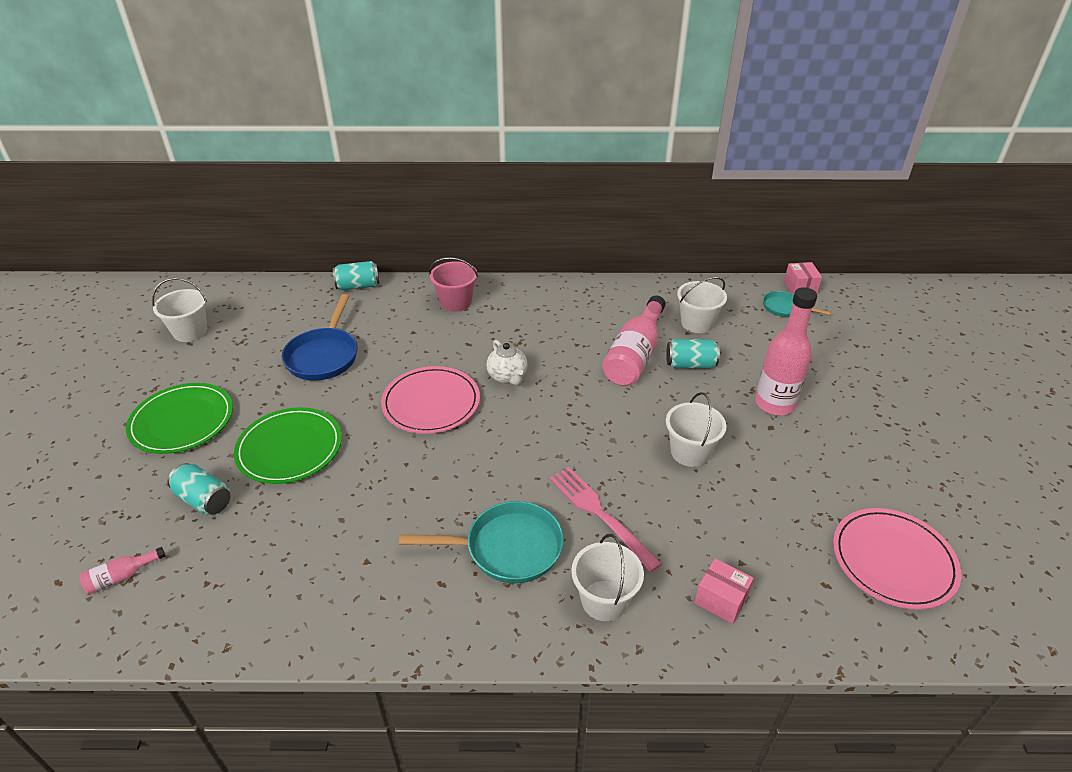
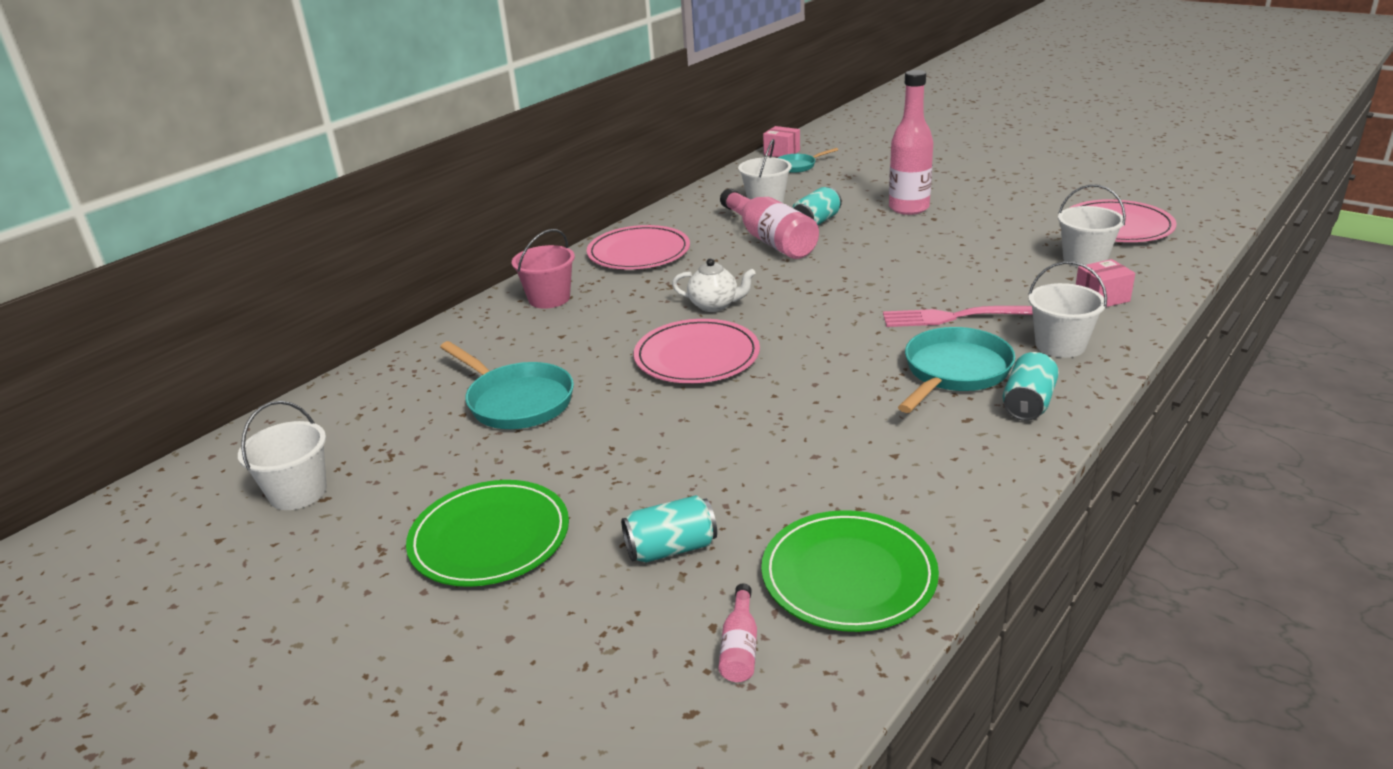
camera: 50 degrees left, 10 degrees down
(289, 448) = (654, 463): green plate -> green plate (848, 575)
(324, 356) = (516, 401): blue pan -> turquoise pan
(358, 286) = (417, 347): turquoise can -> turquoise can (1028, 404)
(554, 305) = (639, 252): none -> pink plate
(690, 452) = (925, 257): white bucket -> white bucket (1084, 259)

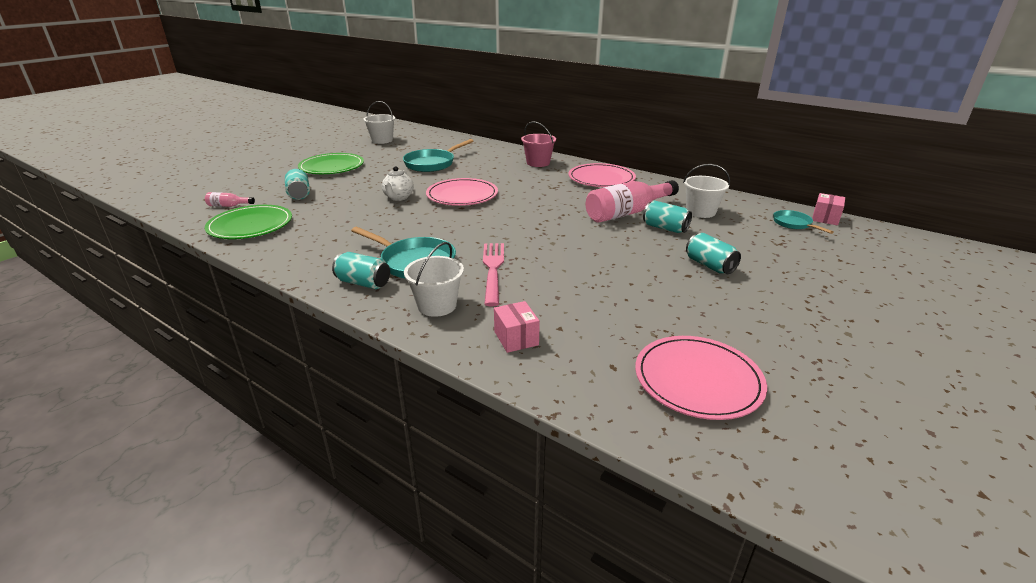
camera: 85 degrees right, 0 degrees up
(714, 305) = (524, 198): white teapot -> white teapot (398, 197)
(908, 208) = (709, 265): pink bottle -> turquoise can
(1084, 259) = (602, 342): white bucket -> none

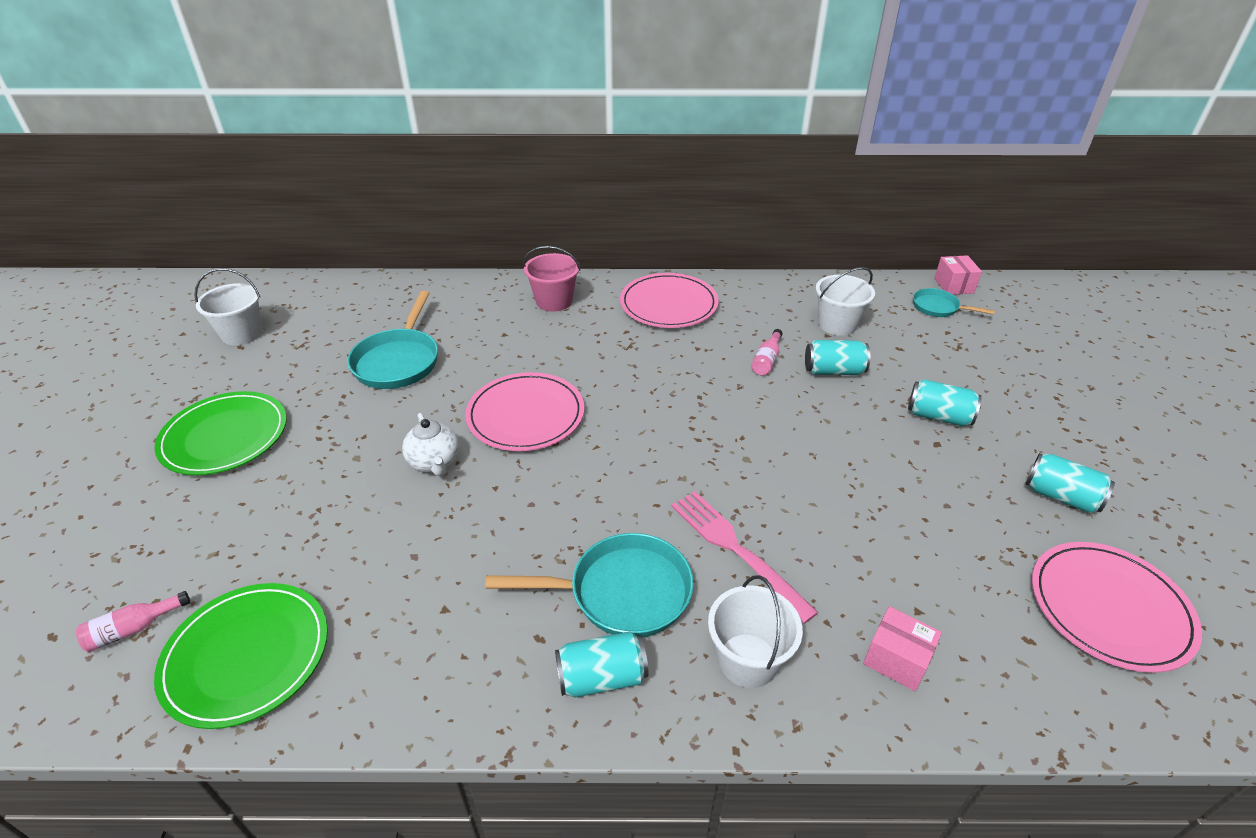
camera: 35 degrees left, 10 degrees up
(299, 194) = (244, 532): turquoise can -> turquoise can (1061, 496)
(627, 213) = (766, 360): pink bottle -> pink bottle, size x0.45

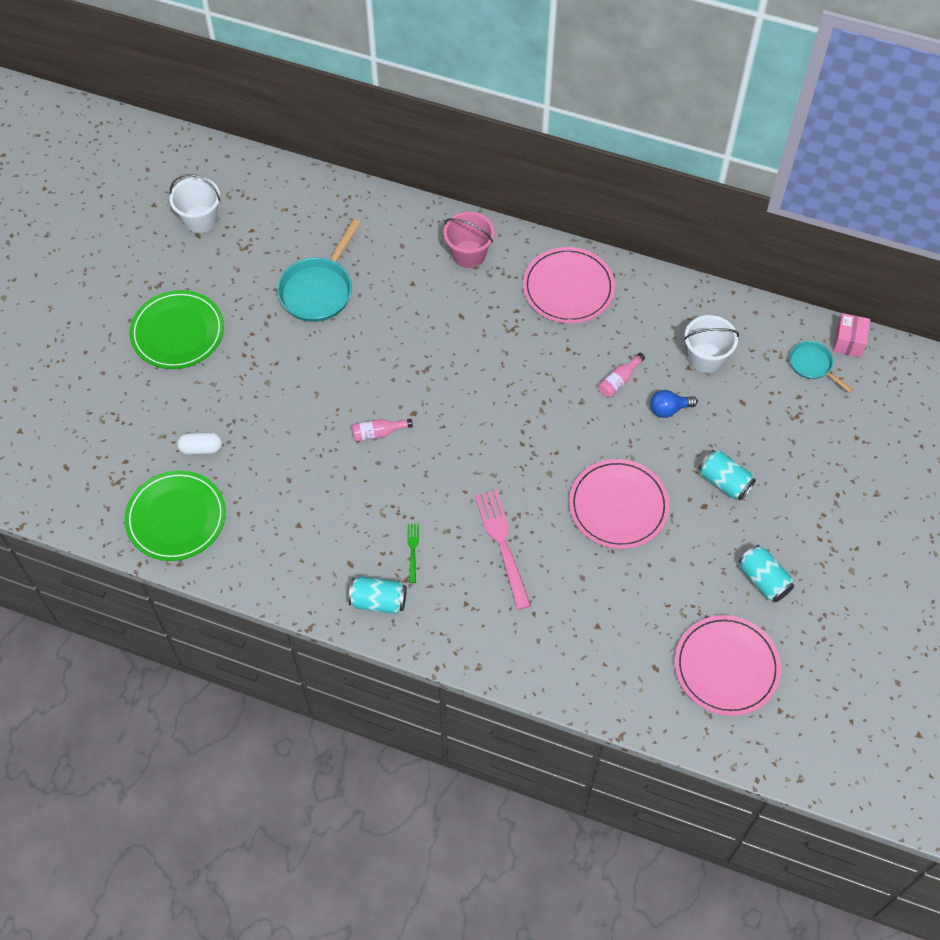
camera: 20 degrees right, 20 degrees up
(133, 629) = (112, 477): pink bottle -> pink bottle (378, 433)
(275, 553) = (201, 448): none -> white capsule
(435, 462) = (321, 404): white teapot -> none
(525, 415) = (401, 379): pink plate -> pink plate (618, 506)
(621, 592) = (412, 550): turquoise pan -> green fork
(747, 660) = (470, 620): white bucket -> none
(833, 371) = (669, 409): turquoise can -> blue light bulb
(896, 659) = (562, 651): pink box -> none

